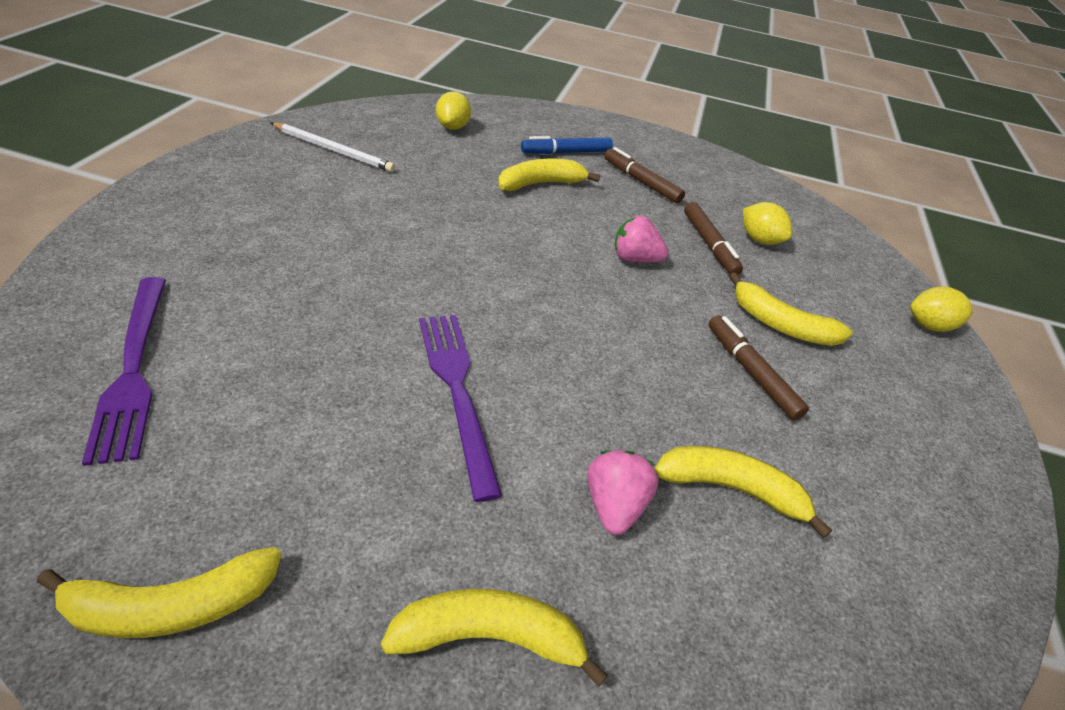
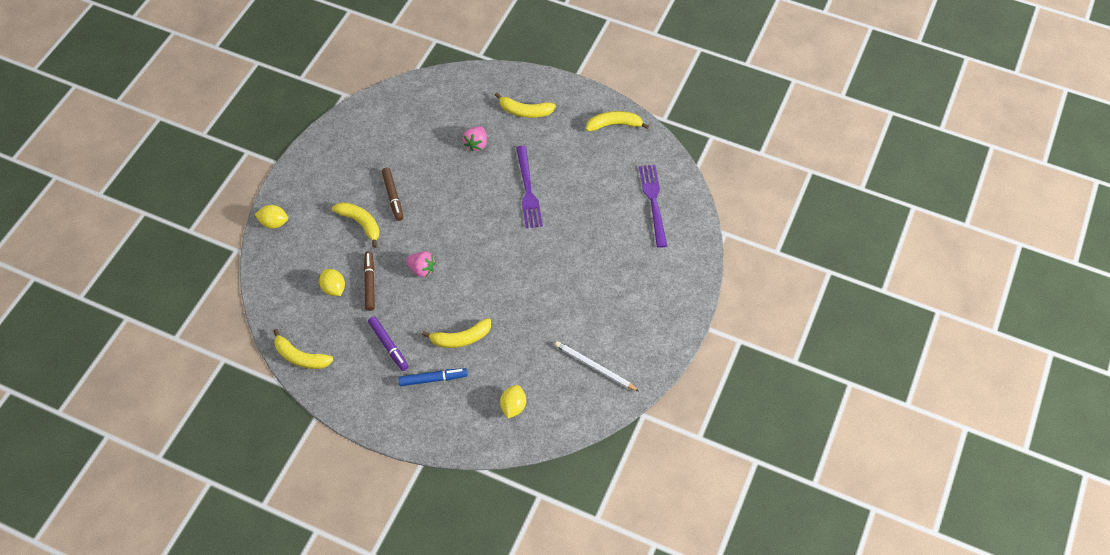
camera: 165 degrees left, 15 degrees up
(641, 182) = (388, 345): brown marker -> purple marker
(731, 489) = (429, 147): yellow banana -> yellow banana (301, 357)

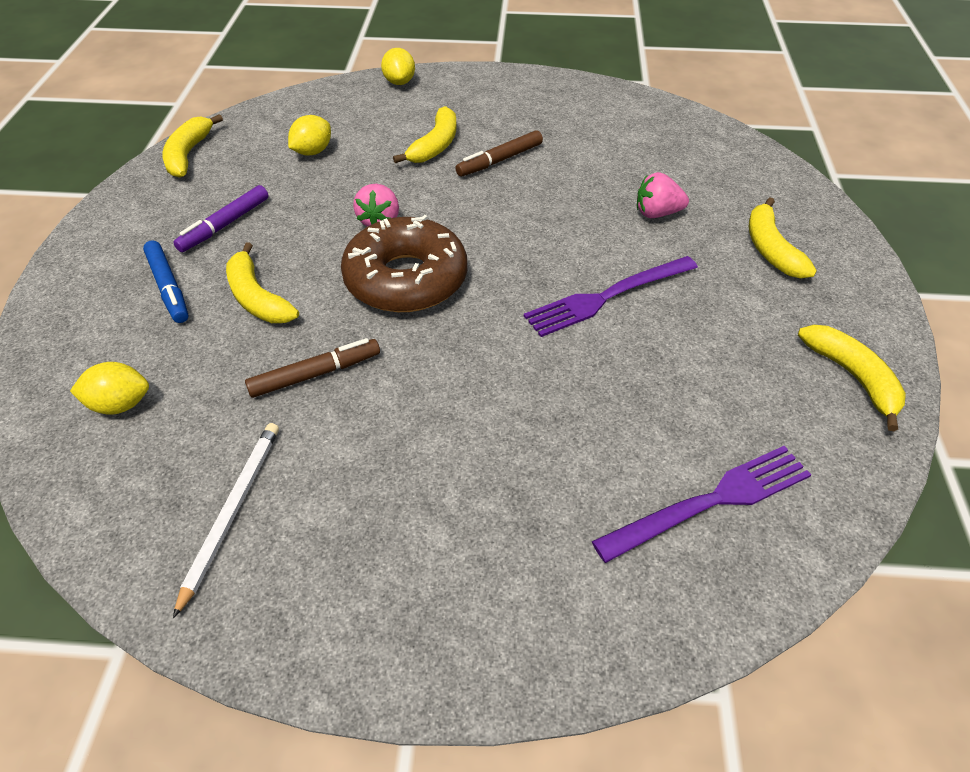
camera: 70 degrees right, 10 degrees down
(369, 283) = (333, 179): brown marker -> brown marker (315, 374)
(476, 269) = (406, 279): none -> brown donut

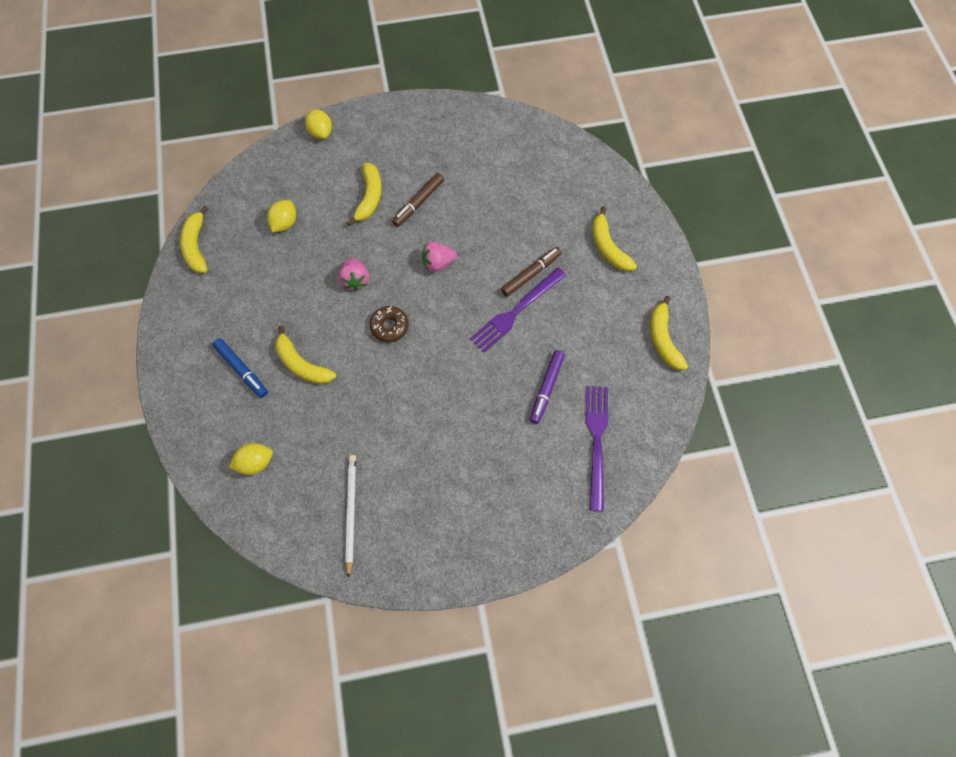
camera: 15 degrees left, 20 degrees up
(225, 225) = (254, 308): purple marker -> purple marker (546, 388)
(315, 374) = (361, 412): brown marker -> brown marker (531, 274)
(406, 279) = (389, 326): brown donut -> brown donut, size x0.49
(657, 213) = (533, 231): pink strawberry -> pink strawberry (438, 263)
(710, 502) = (596, 441): purple fork -> purple fork turned 45 degrees counterclockwise
(853, 377) = (663, 339): yellow banana -> yellow banana turned 150 degrees counterclockwise

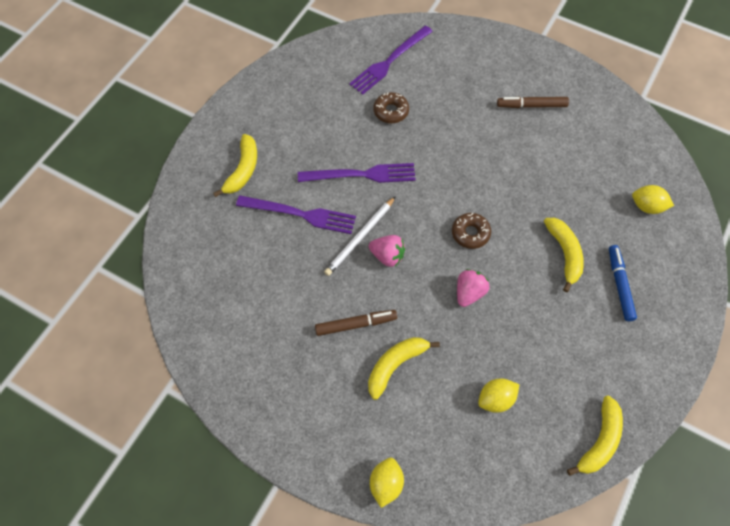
camera: 140 degrees left, 5 degrees down
(351, 512) = (594, 130): white pencil -> white pencil (360, 237)
(531, 246) = (300, 214): none -> purple fork
(531, 274) = (322, 193): brown marker -> brown marker (531, 106)
(546, 388) = (391, 111): purple marker -> brown donut
(663, 339) = (278, 85): yellow banana -> none

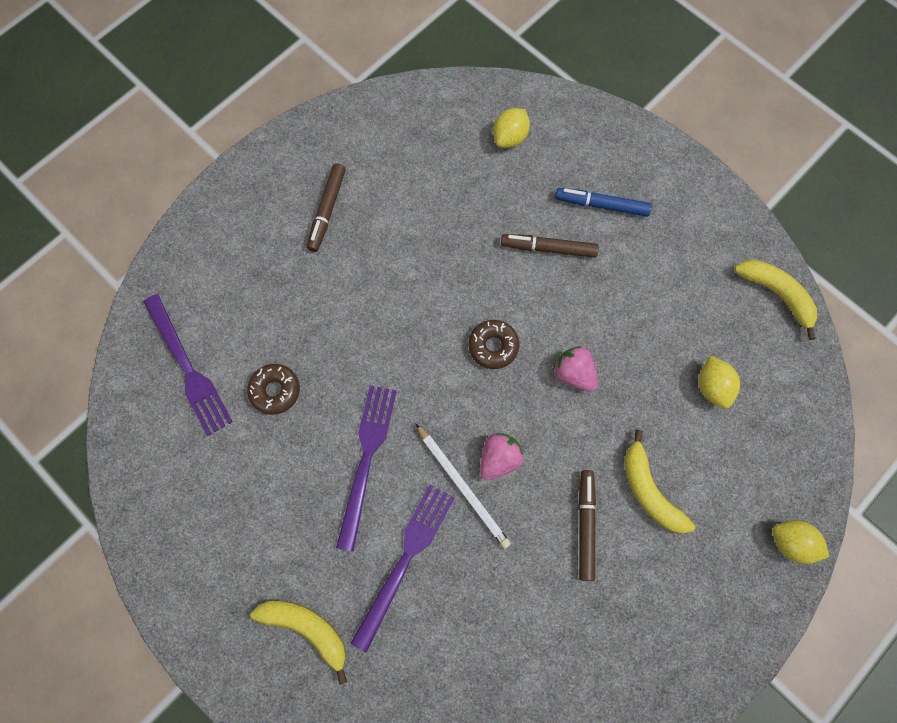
camera: 75 degrees left, 10 degrees up
(564, 254) = (548, 248): yellow banana -> brown marker

